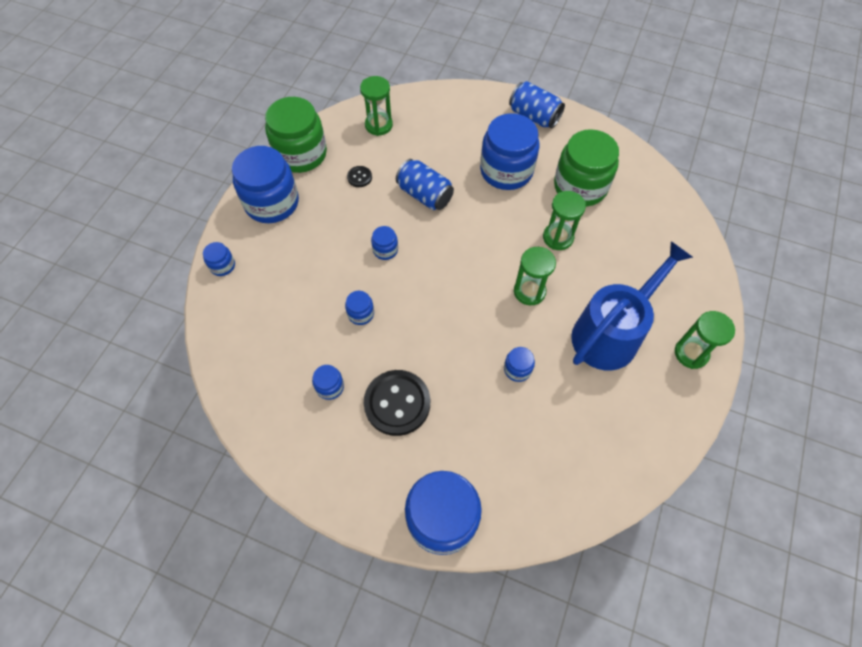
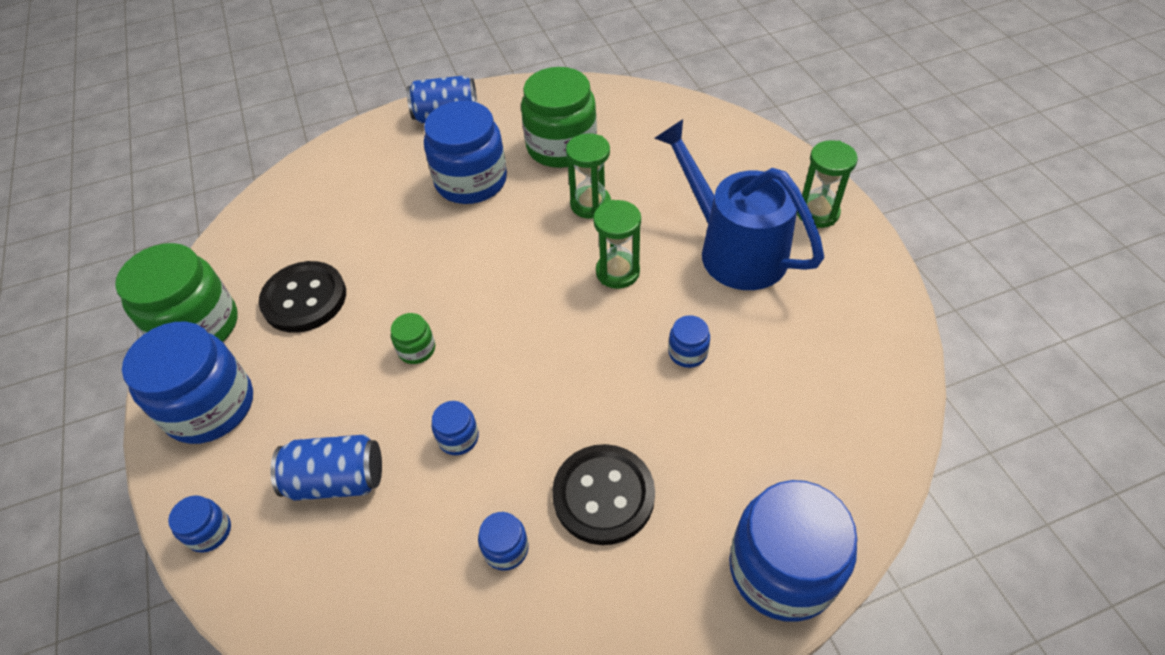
camera: 40 degrees left, 10 degrees down
(359, 177) = (304, 299): black button -> black button, size x2.21
(378, 125) = (273, 232): green hourglass -> none
(385, 250) = (416, 349): blue jar -> green jar
(424, 195) = (405, 263): blue can -> blue can (337, 480)
(611, 332) = (733, 249): blue watering can -> blue watering can turned 45 degrees counterclockwise

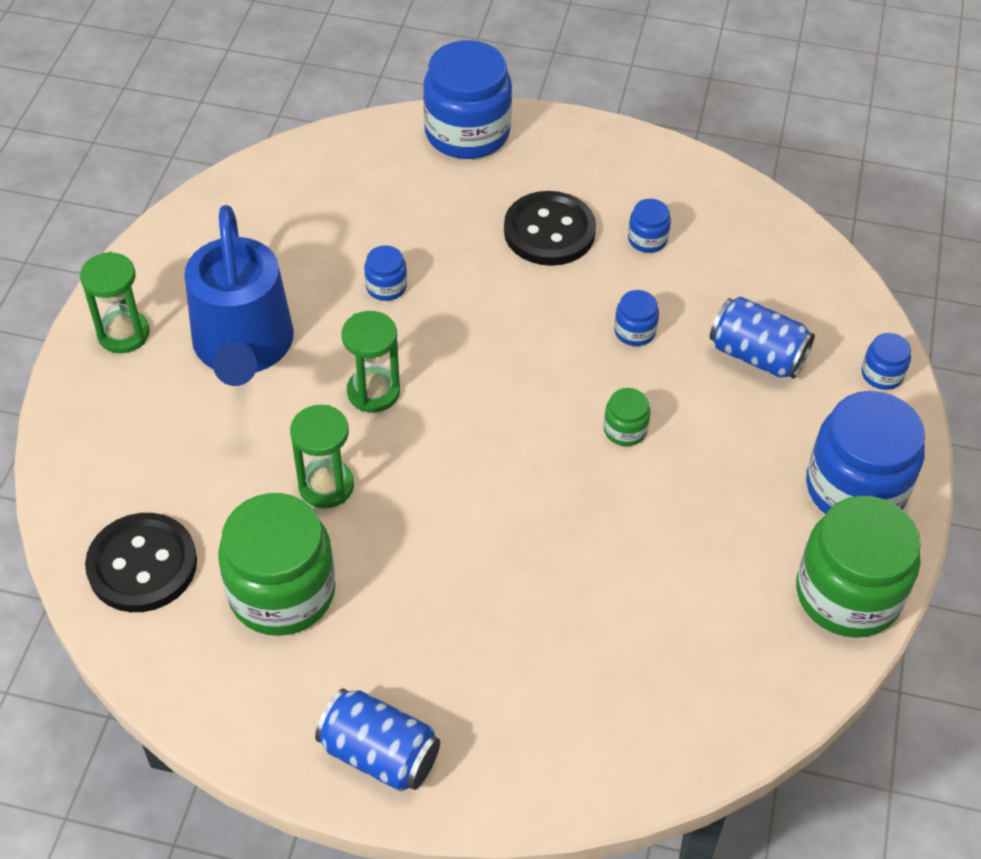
camera: 150 degrees left, 0 degrees up
(304, 299) = (714, 558): black button -> black button (142, 565)
(471, 181) = (430, 608): blue jar -> none

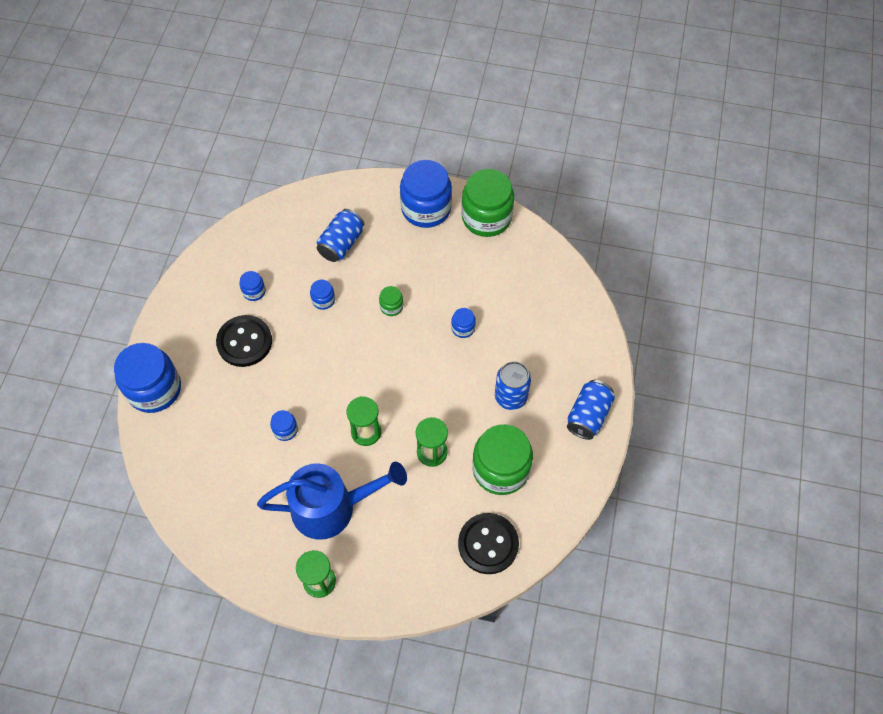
camera: 90 degrees left, 10 degrees up
(429, 616) = (510, 397): none -> blue can
(882, 374) = (354, 190): blue jar -> blue jar (463, 328)

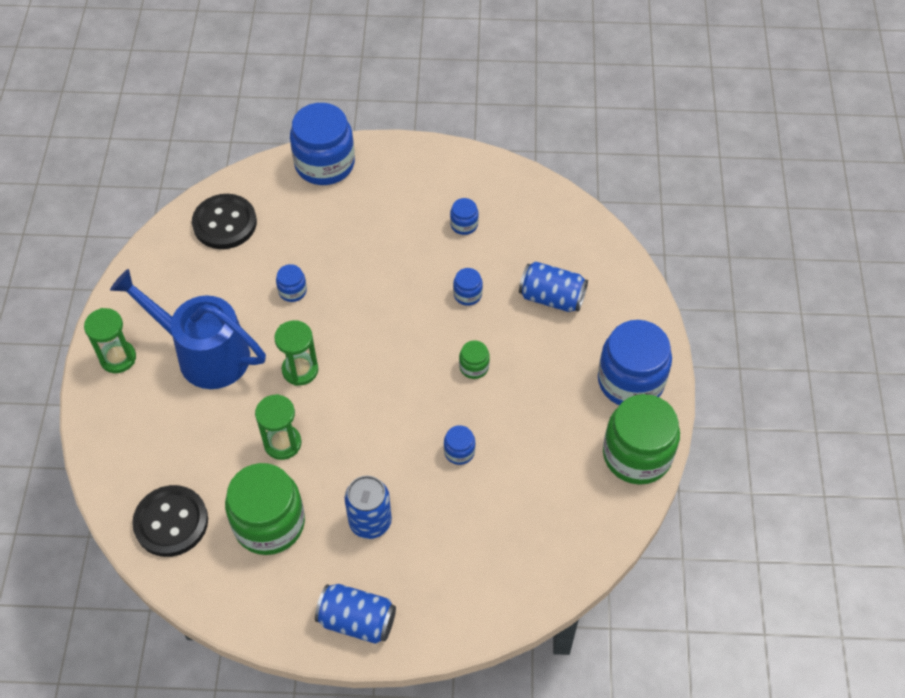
camera: 80 degrees right, 5 degrees down
(244, 342) = (396, 230): black button -> black button (225, 223)
(332, 507) = (204, 354): blue watering can -> blue watering can turned 135 degrees clockwise

